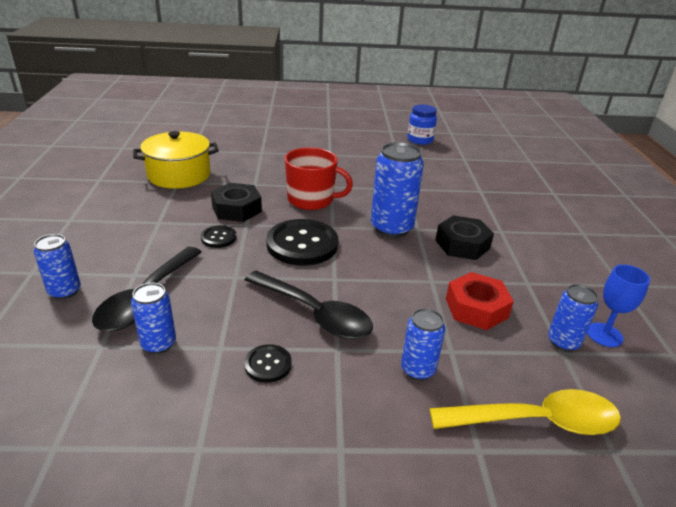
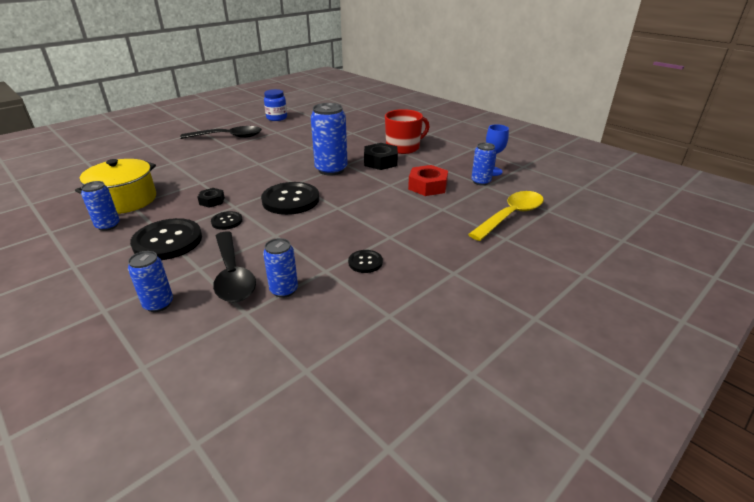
camera: 40 degrees left, 0 degrees up
(152, 232) = (168, 241): none -> black button
(236, 209) = (212, 201): black nut -> black nut, size x0.58
(312, 200) = (257, 175): red mug -> red mug (403, 147)
(315, 314) = (353, 228): black spoon -> black spoon (228, 137)
(418, 369) = (439, 224): blue can -> blue can (108, 225)

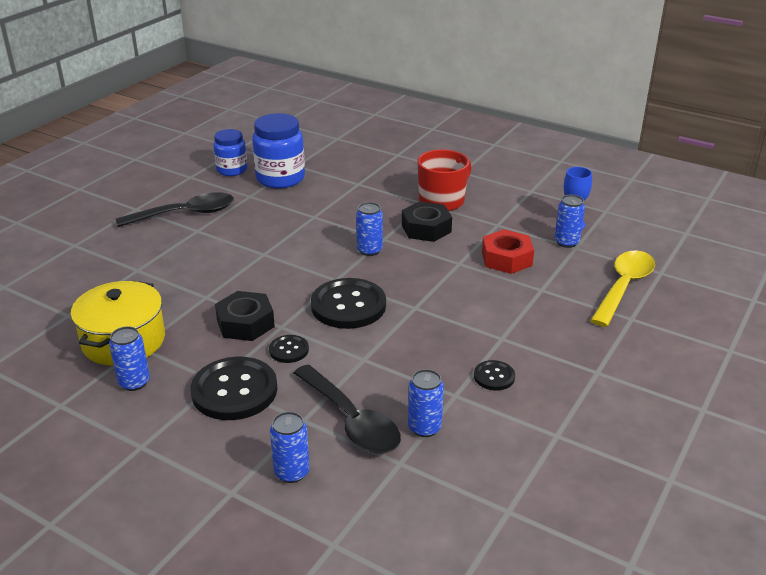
camera: 15 degrees left, 0 degrees up
(212, 201) = (245, 323): black nut -> black nut, size x1.72
(303, 125) = (280, 179): none -> blue jar
(331, 169) = (369, 250): blue can -> blue can, size x0.58

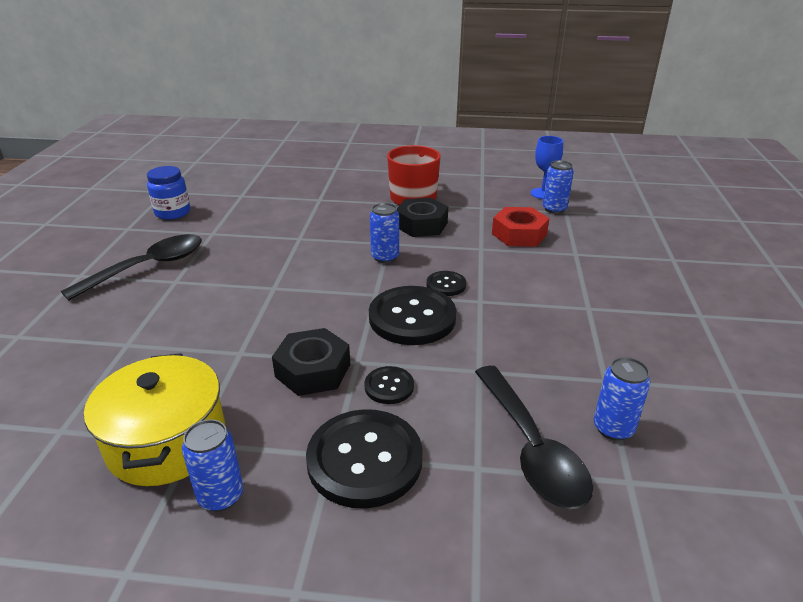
camera: 25 degrees left, 0 degrees up
(280, 179) = (234, 210): blue jar -> none
(292, 472) = (525, 547): blue can -> none
(351, 420) = (531, 448): black spoon -> black spoon turned 45 degrees clockwise
(494, 376) = (621, 348): black button -> black button (446, 285)
(624, 287) = (638, 234): yellow spoon -> none

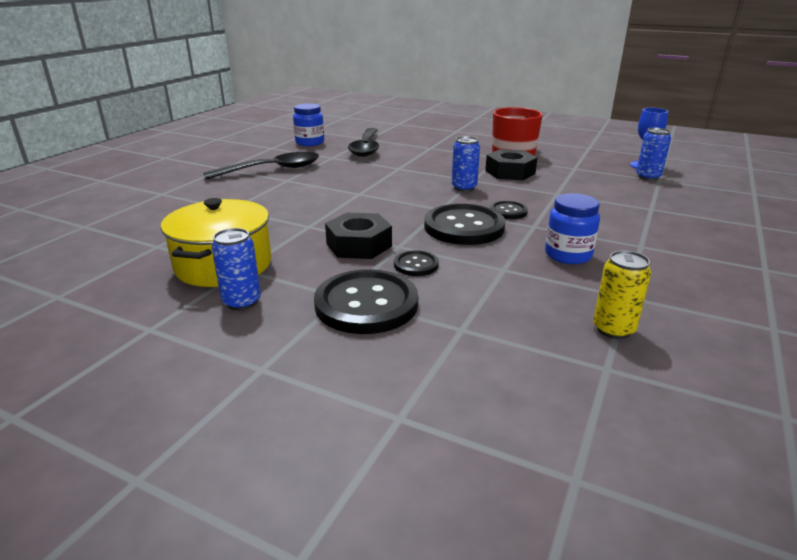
camera: 20 degrees right, 5 degrees down
(519, 234) = (600, 189): red nut -> none
(530, 336) = (568, 255): none -> blue jar
(531, 448) = (521, 326): black spoon -> black spoon (366, 148)
(613, 428) = (613, 329): blue can -> yellow can

